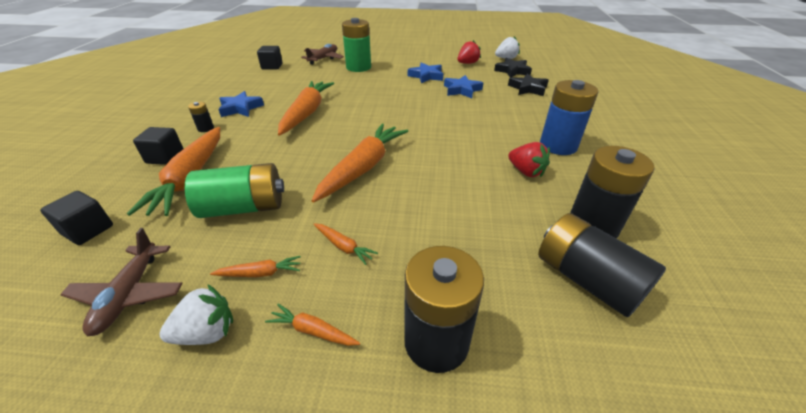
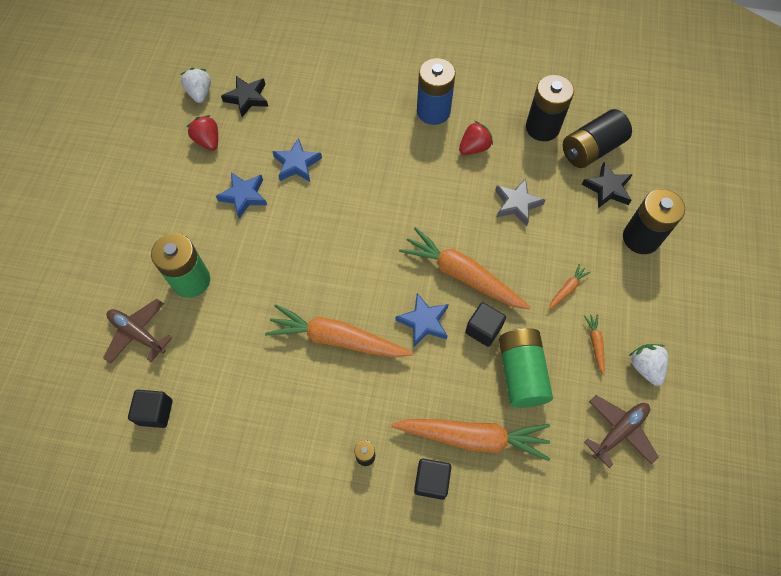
camera: 85 degrees left, 25 degrees up
(88, 230) = (552, 503): black cube -> black cube (483, 329)
(129, 294) = (619, 431): brown plane -> brown plane turned 45 degrees counterclockwise
(240, 108) = (312, 426): blue star -> blue star (424, 322)
(313, 331) = (639, 304): orange carrot -> none
(460, 204) = (517, 204): none -> grey star
(528, 88) = (304, 98): black star -> black star (607, 188)

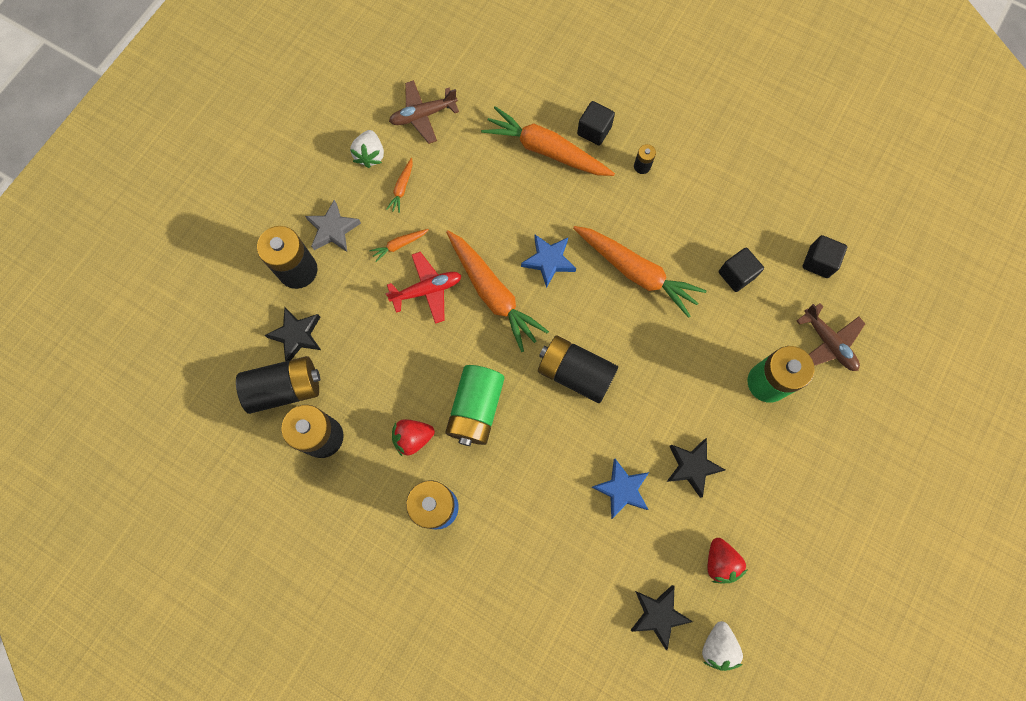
camera: 160 degrees left, 10 degrees up
(244, 196) = (692, 466): blue star -> black star
(363, 234) = (575, 373): none -> black battery
(483, 329) = (496, 235): black cube -> black cube (736, 275)
(517, 204) = (401, 351): grey star -> grey star (333, 229)
(521, 259) = (427, 290): none -> red plane
(521, 373) = (481, 186): green battery -> green battery (476, 409)

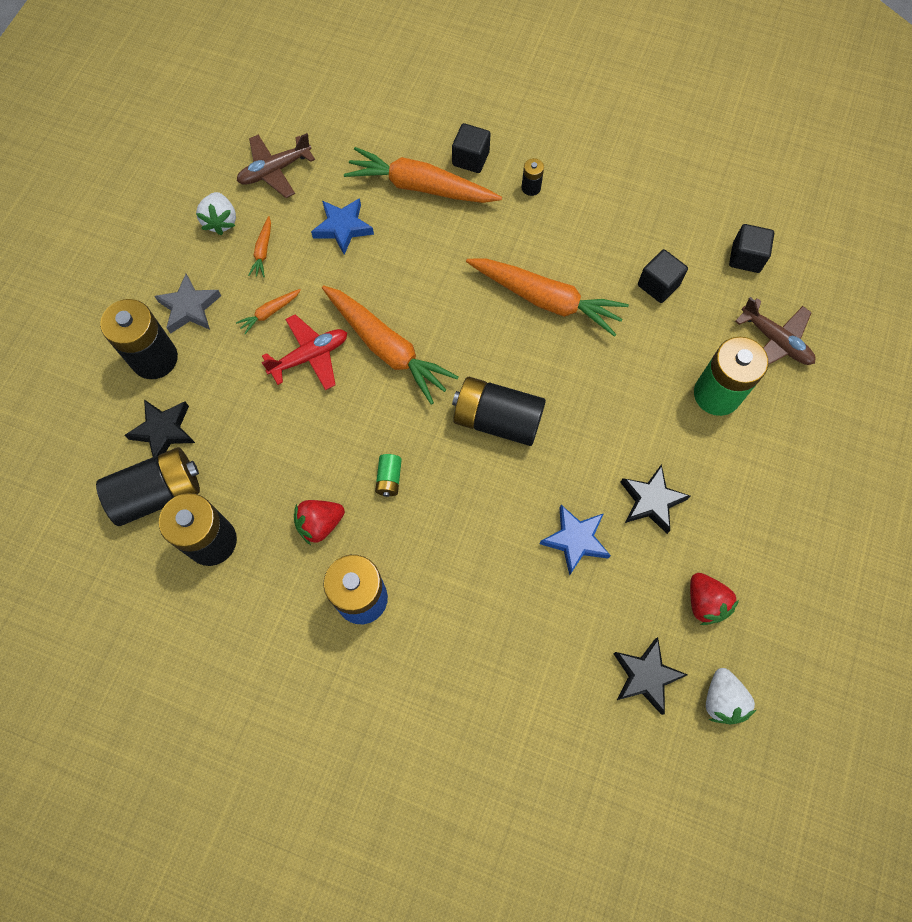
camera: 10 degrees left, 5 degrees down
(476, 409) = (389, 479): green battery -> green battery, size x0.45
(549, 261) = (445, 303): blue star -> blue star (343, 228)

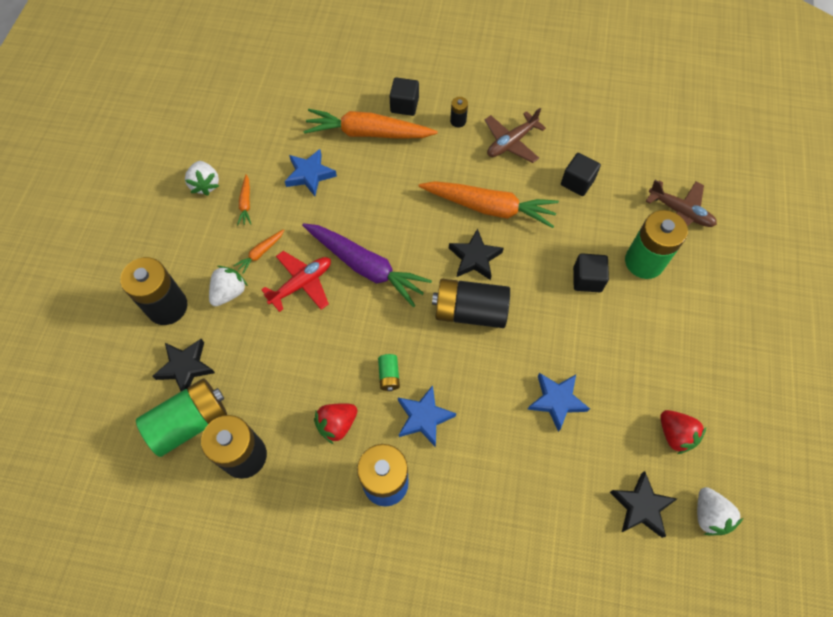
camera: 10 degrees left, 5 degrees down
(158, 493) = (190, 422): black battery -> green battery
(189, 307) = (191, 259): grey star -> none
(226, 353) = (229, 292): none -> white strawberry
(275, 171) = (244, 137): brown plane -> brown plane (511, 142)
(387, 348) = (365, 267): orange carrot -> purple carrot
(419, 533) = (424, 417): none -> blue star
(651, 501) = (612, 357): black star -> black star (474, 258)
(746, 257) = (641, 150): black cube -> black cube (587, 279)

